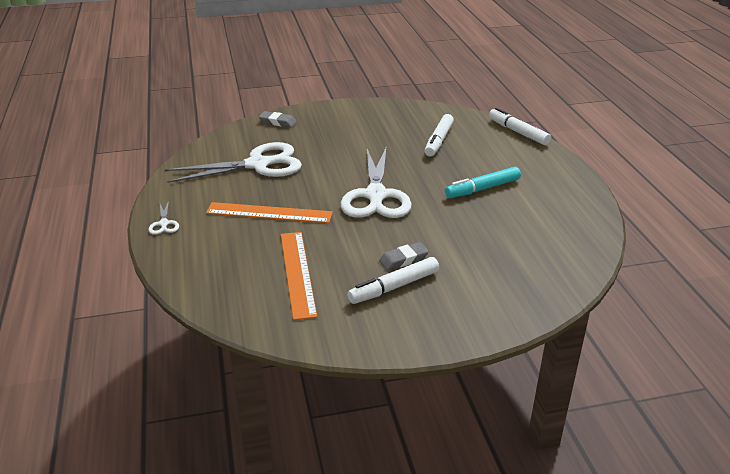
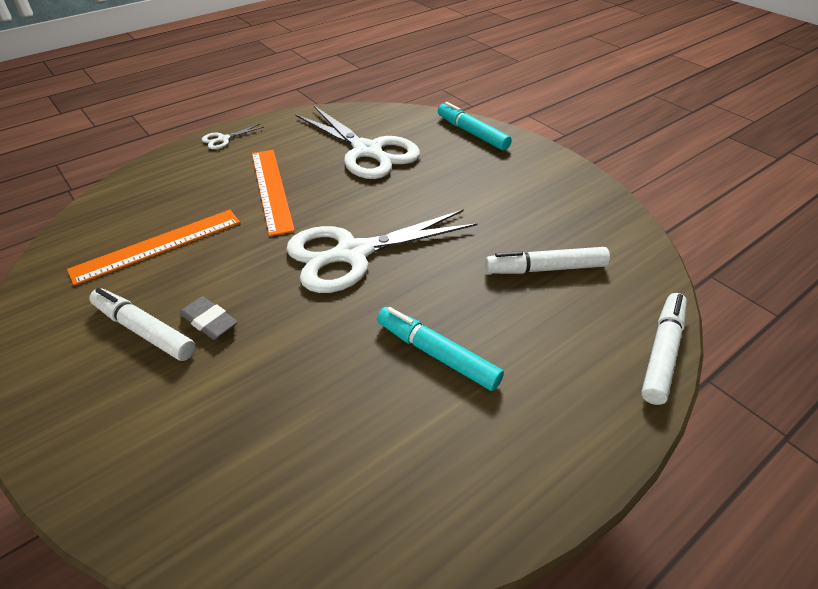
camera: 65 degrees right, 10 degrees up
(278, 122) = (472, 133): grey eraser -> turquoise marker

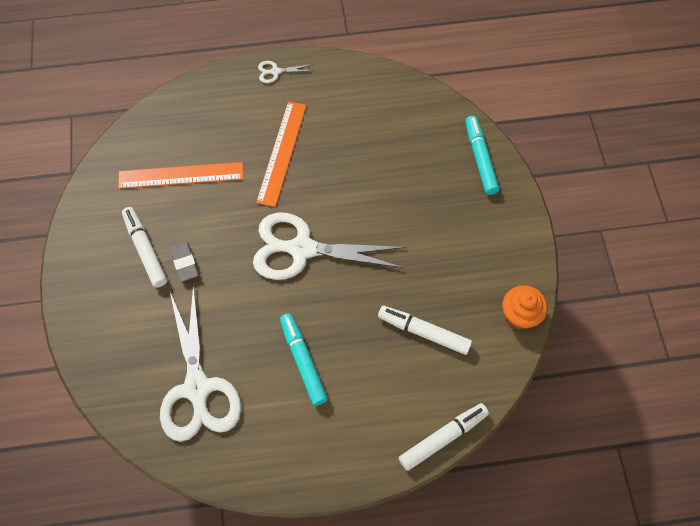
camera: 30 degrees right, 20 degrees up
(367, 151) = (378, 141): white scissors -> white scissors (197, 388)
(619, 218) = (520, 315): none -> orange cupcake

